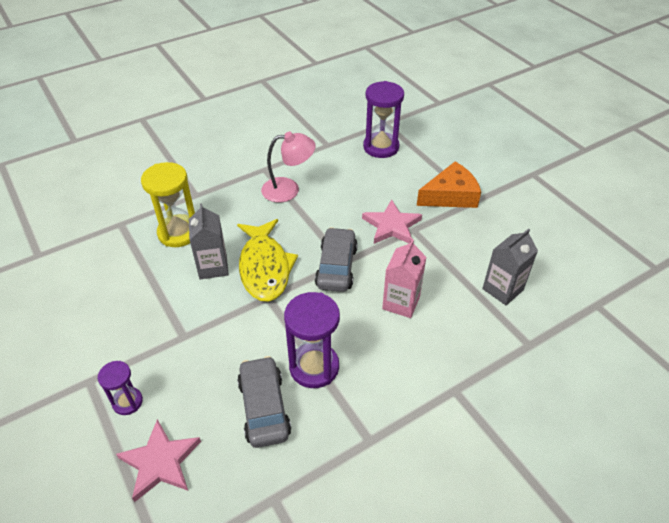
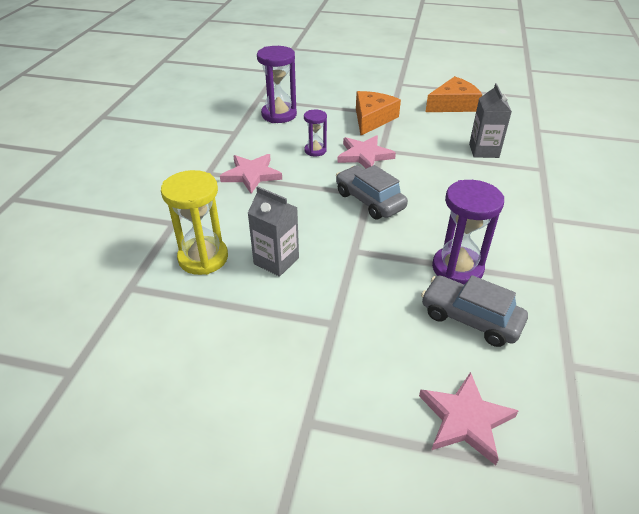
camera: 45 degrees left, 5 degrees down
(127, 402) = (368, 405): purple hourglass -> purple hourglass (315, 150)
(265, 267) = (319, 234): yellow fish -> none
(288, 189) = (251, 175): pink lamp -> pink star
(401, 303) = (444, 194): pink carton -> none
(551, 226) = (453, 105): none -> orange cheese

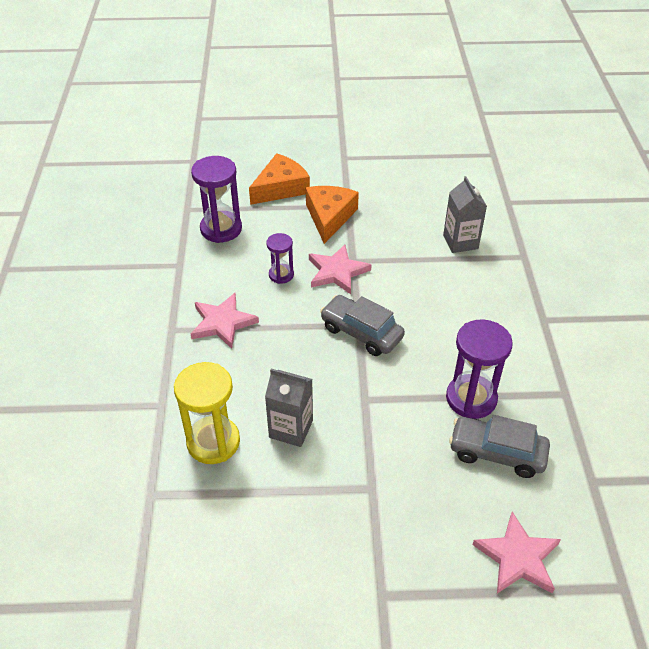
camera: 15 degrees left, 5 degrees up
(453, 105) = (412, 180): orange cheese -> orange cheese (281, 188)

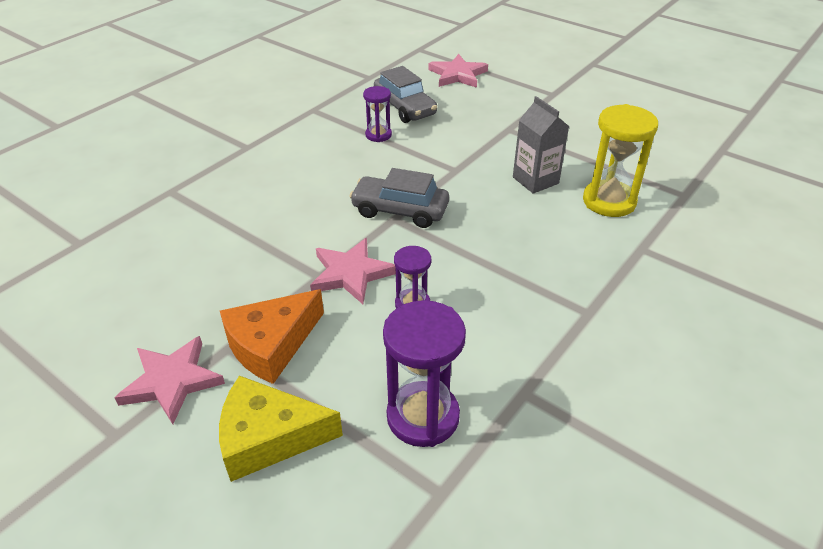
camera: 140 degrees left, 5 degrees down
(222, 323) = (525, 289): pink star -> pink star (172, 381)
(281, 188) = (269, 437): orange cheese -> yellow cheese
(361, 332) = (400, 211): grey car -> grey car turned 120 degrees clockwise
(460, 242) = (194, 233): grey carton -> none
(471, 398) = (378, 135): purple hourglass -> purple hourglass, size x0.57

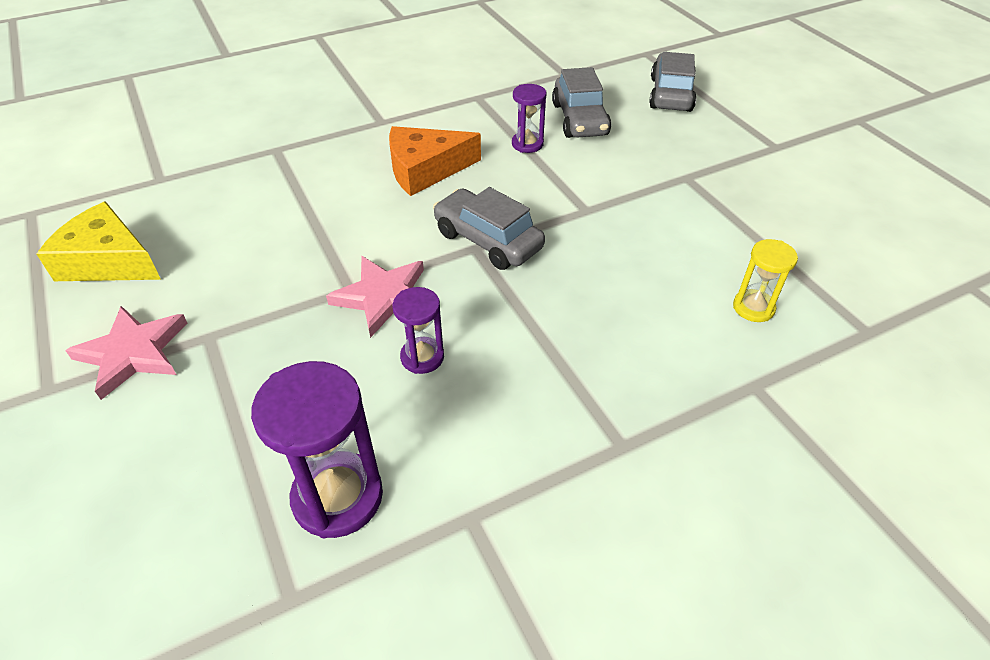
camera: 25 degrees right, 5 degrees up
(269, 437) = (173, 452): yellow cheese -> yellow cheese (108, 261)
(271, 344) = (249, 348): orange cheese -> orange cheese (425, 169)
(458, 75) = (671, 94): pink star -> grey car
(535, 180) = (675, 251): grey carton -> none
(609, 201) = (753, 308): yellow hourglass -> yellow hourglass, size x0.57

